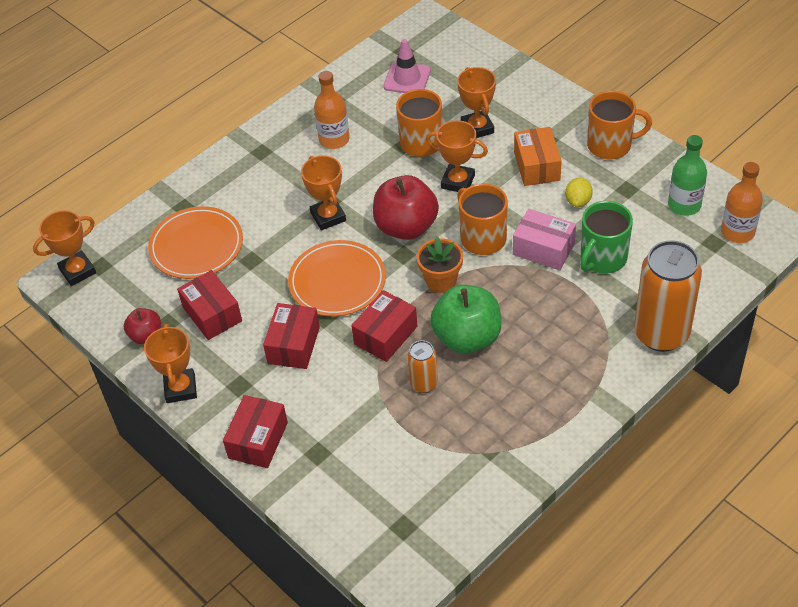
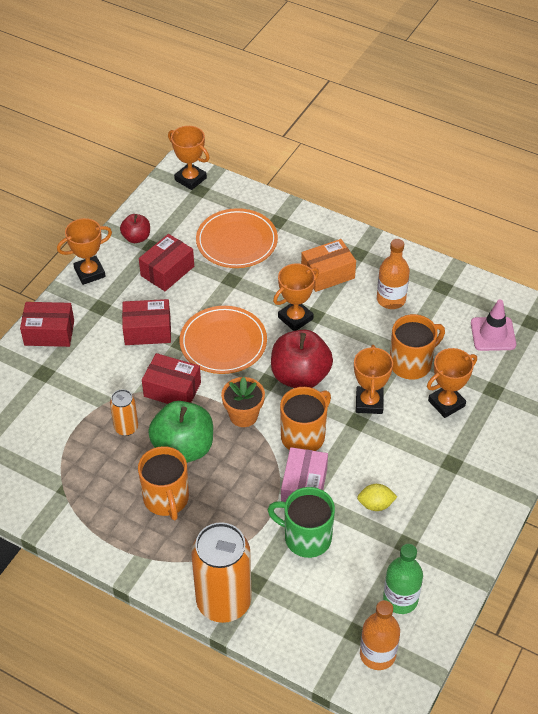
camera: 70 degrees right, 0 degrees up
(536, 166) = (411, 461): orange box -> orange box (327, 274)
(610, 145) = (463, 520): orange mug -> orange mug (166, 499)

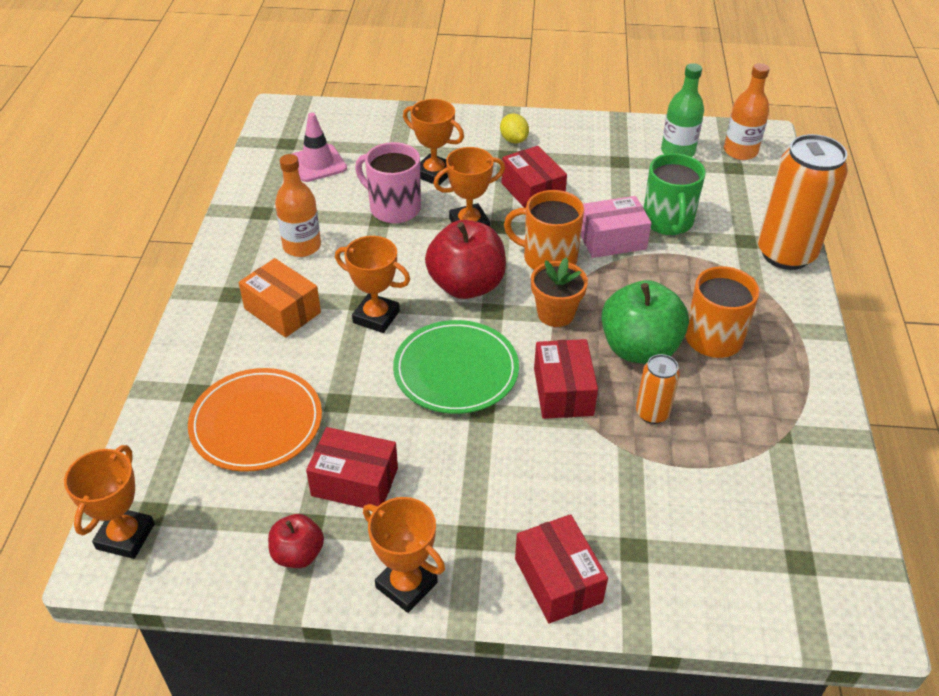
camera: 115 degrees left, 5 degrees down
(147, 330) = (482, 458): red box -> red box (532, 192)
(223, 342) = (456, 370): orange plate -> green plate
(375, 504) = (592, 189): yellow lemon -> yellow lemon (513, 140)
(411, 363) = (394, 208): orange mug -> pink mug

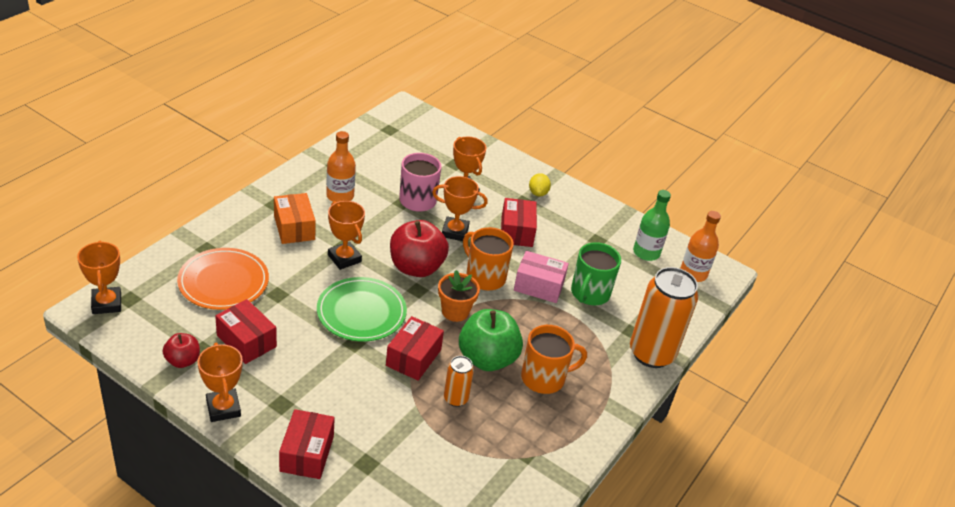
camera: 25 degrees right, 5 degrees down
(125, 536) = (106, 303): orange trophy -> orange trophy turned 60 degrees counterclockwise
(317, 163) = (396, 151): pink traffic cone -> none

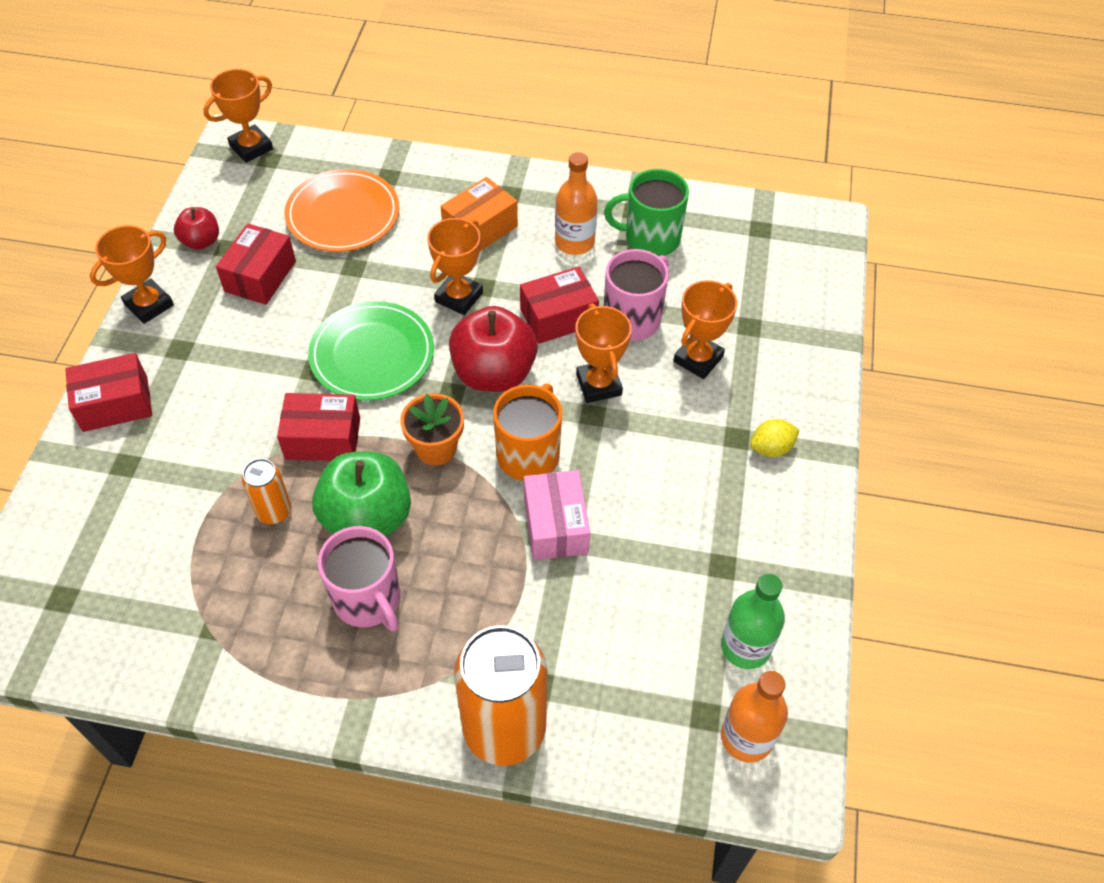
camera: 70 degrees right, 15 degrees up
(516, 231) = (657, 454): red box -> red box (558, 317)
(544, 378) = (368, 599): orange mug -> pink mug
(589, 293) = (585, 597): green mug -> green mug (650, 238)

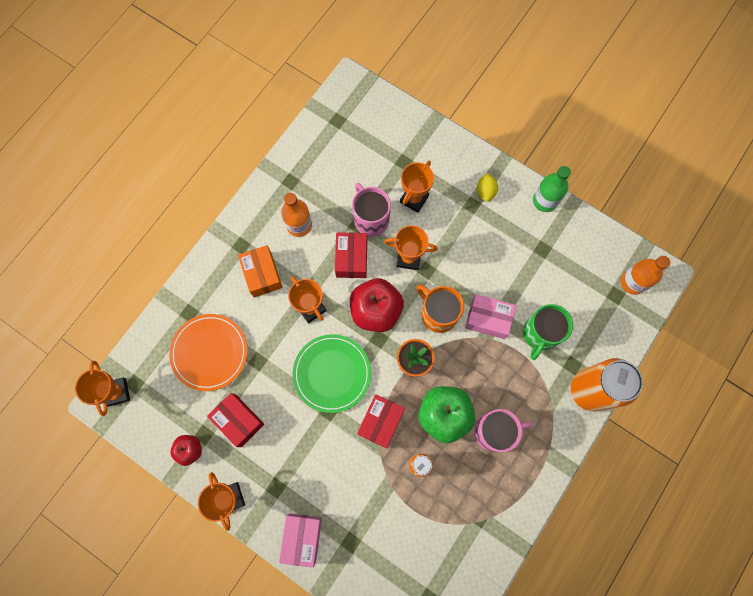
camera: 65 degrees left, 20 degrees up
(115, 404) = (302, 538): red box -> pink box
(650, 238) = (316, 182): green mug -> green mug (540, 334)
(698, 359) = (414, 199): orange trophy -> orange trophy turned 60 degrees clockwise
(745, 646) = (589, 260): green bottle -> green bottle (544, 201)

